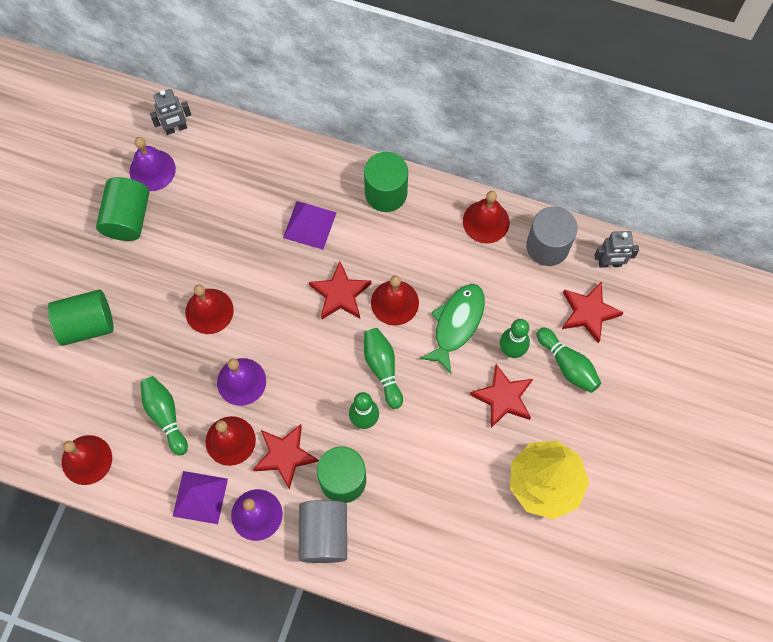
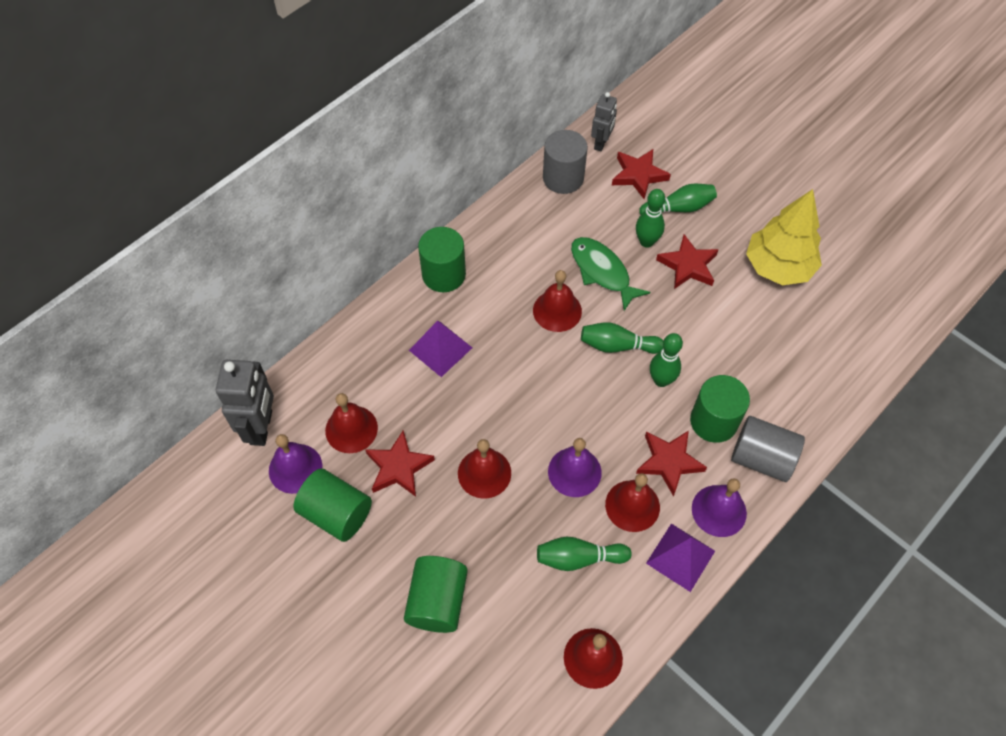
camera: 65 degrees left, 10 degrees down
(176, 128) = (262, 427): grey robot -> grey robot, size x1.61
(340, 294) = (526, 351): red star -> red star (398, 467)
(486, 221) = (515, 211): red bell -> red bell (351, 429)

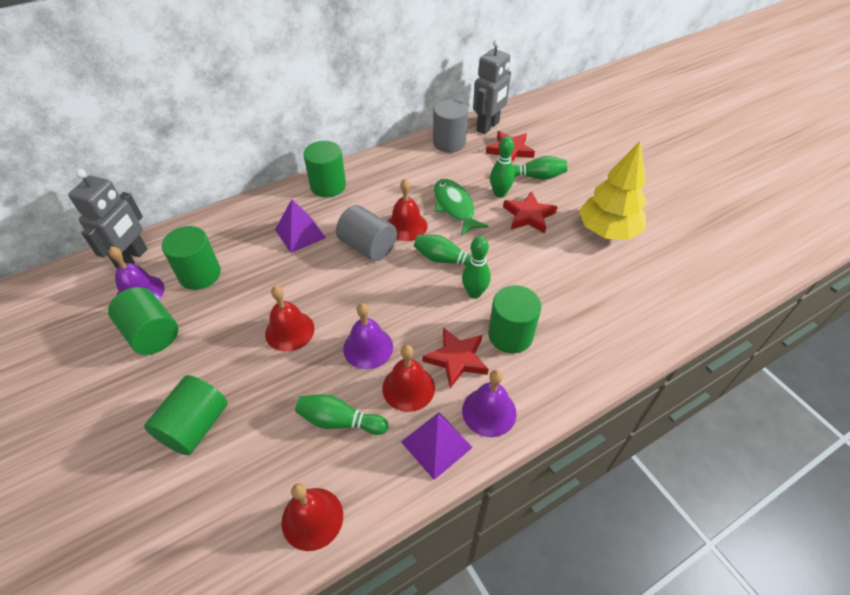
camera: 15 degrees right, 10 degrees down
(351, 429) = (200, 274): red bell -> green cylinder
(398, 467) = (221, 310): red star -> none
(601, 143) = (488, 127): grey robot -> grey robot, size x1.61
(761, 458) = (545, 376): grey cylinder -> grey cylinder (368, 247)

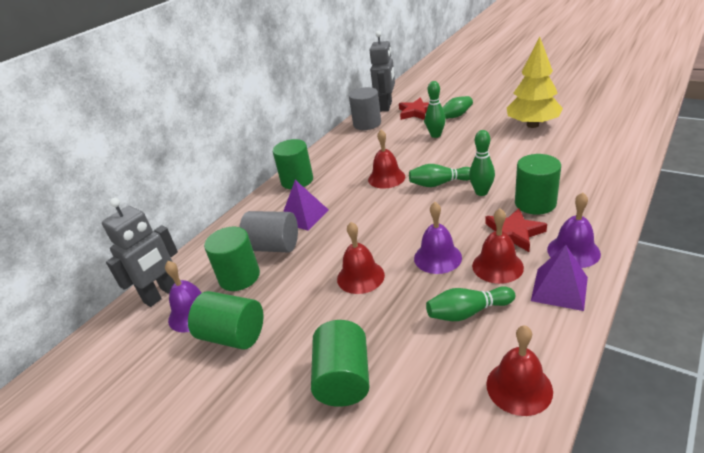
camera: 20 degrees left, 15 degrees down
(132, 259) = (161, 294): grey robot -> grey robot turned 45 degrees clockwise
(368, 247) = (369, 201): grey cylinder -> grey cylinder (273, 246)
(455, 207) = (411, 154): green fish -> none
(528, 215) = (470, 138): red star -> none

